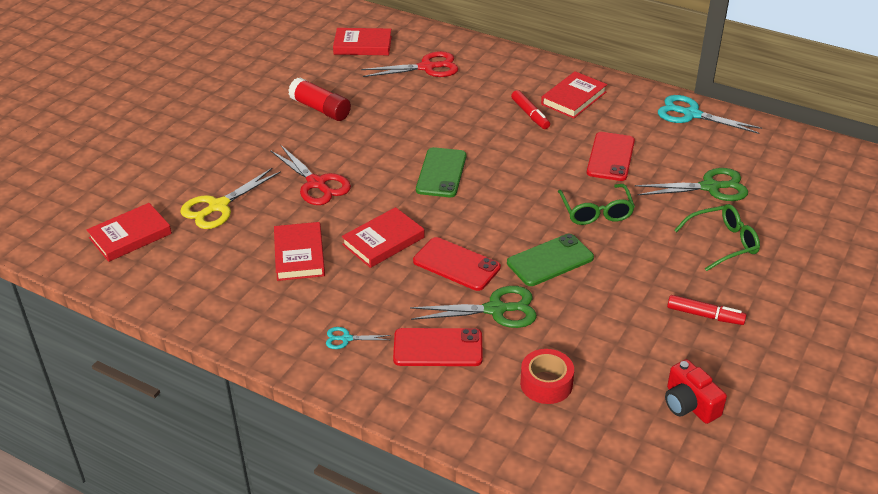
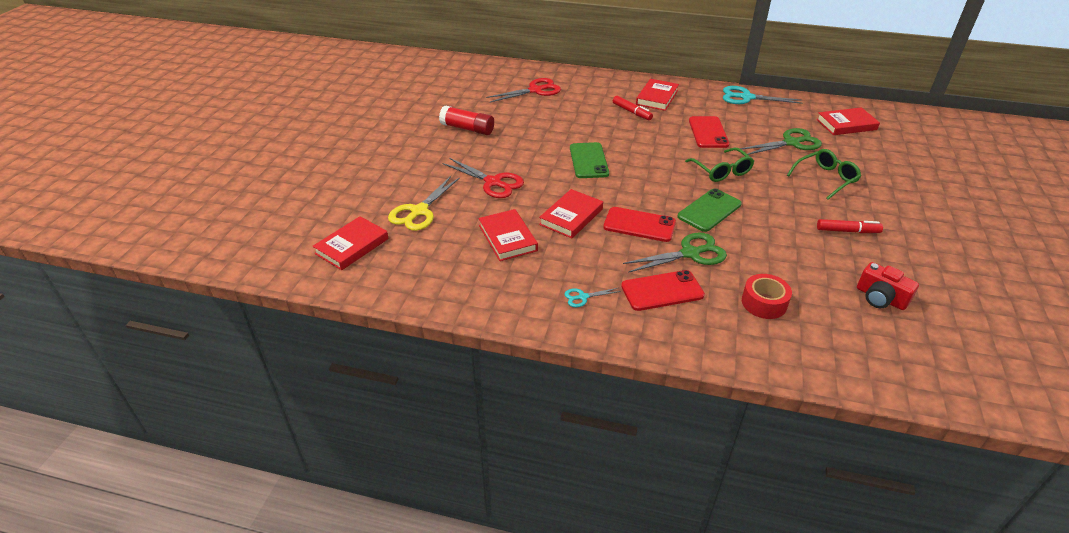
camera: 15 degrees left, 0 degrees up
(362, 45) = (477, 81): red book -> red book (846, 124)

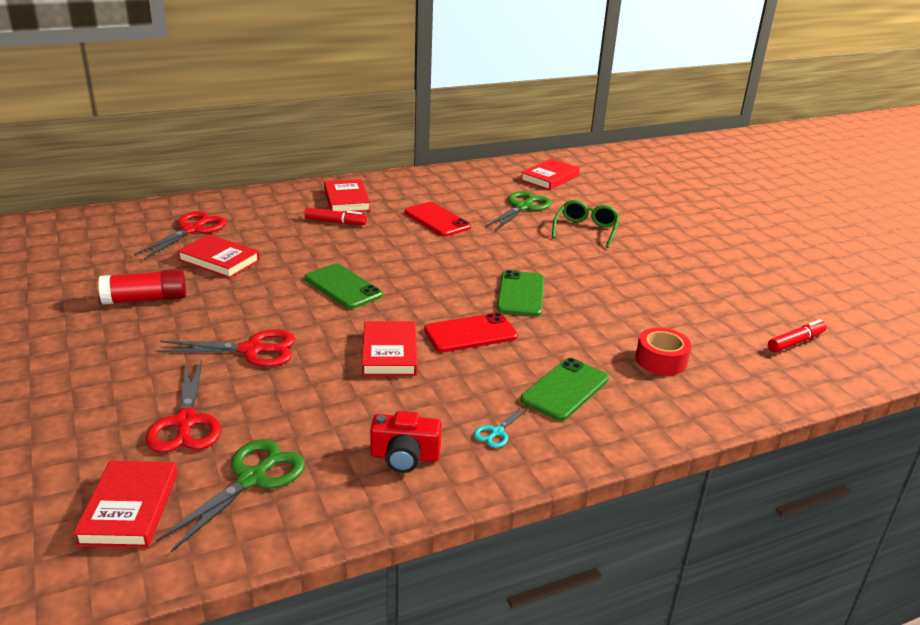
camera: 40 degrees left, 10 degrees down
(419, 211) = (185, 422): yellow scissors -> red scissors
(507, 238) = (341, 406): red book -> red book (219, 260)
(662, 291) = (565, 389): red phone -> green phone
(690, 253) = (549, 342): green scissors -> green scissors (252, 479)
(721, 171) = (490, 252): green glasses -> none
(746, 97) = (436, 177): turquoise scissors -> none
(847, 231) = (652, 269): red marker -> red marker (796, 342)
(880, 298) = (737, 316): red camera -> red camera (405, 456)

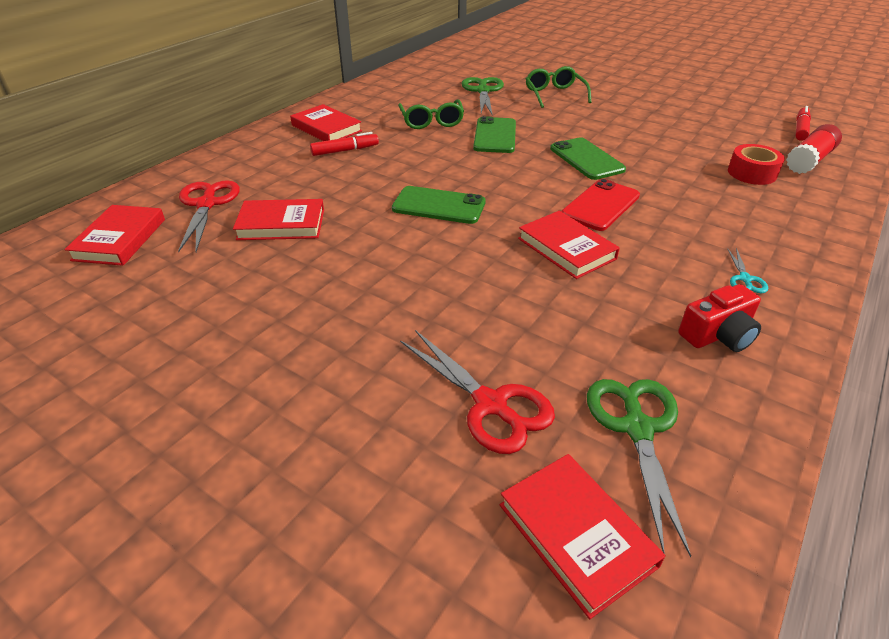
camera: 30 degrees left, 10 degrees up
(145, 299) = (256, 294): red glue stick -> red glue stick (809, 161)
(252, 350) = (445, 299): red scissors -> none
(437, 220) = (431, 121): red phone -> green glasses
(549, 178) = (468, 63): red book -> red book (120, 239)
(565, 389) = (732, 222): green phone -> green phone (495, 136)

